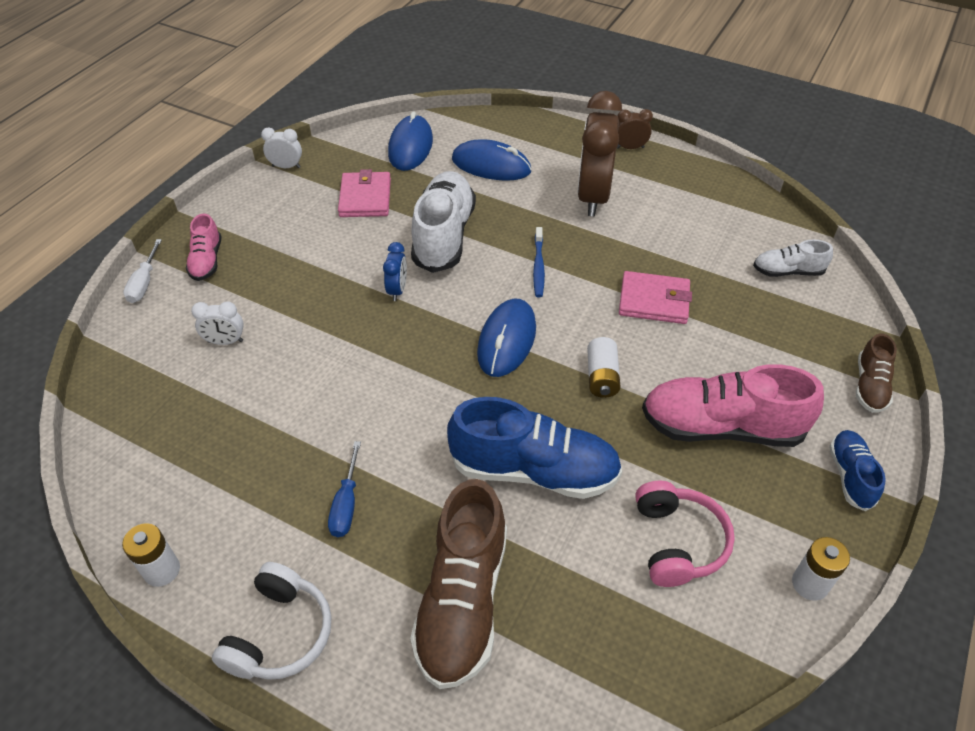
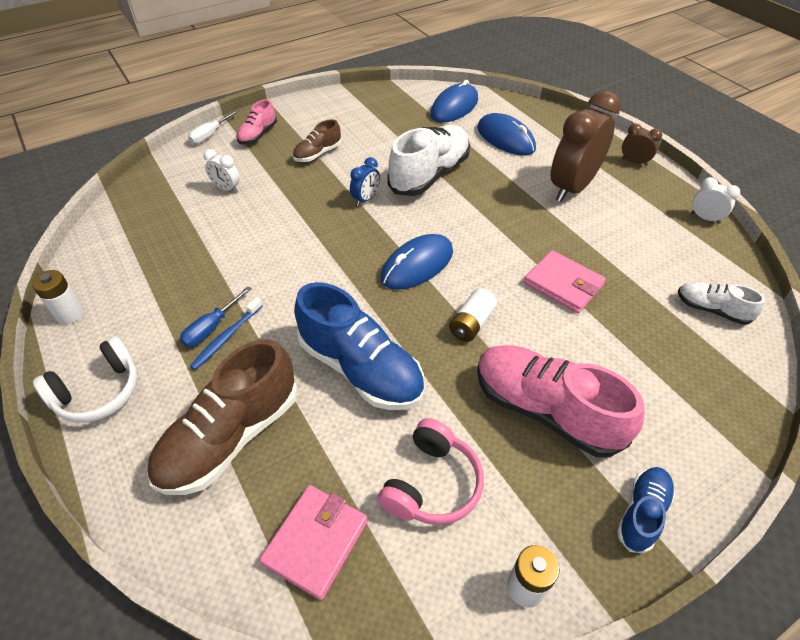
camera: 30 degrees right, 0 degrees up
(286, 167) = (357, 94): white clock -> white clock (705, 218)
(365, 198) = (394, 130): pink wallet -> pink wallet (316, 542)
(538, 267) = (485, 222): blue toothbrush -> blue toothbrush (226, 337)
(870, 386) = (725, 443): brown shoe -> brown shoe (317, 154)

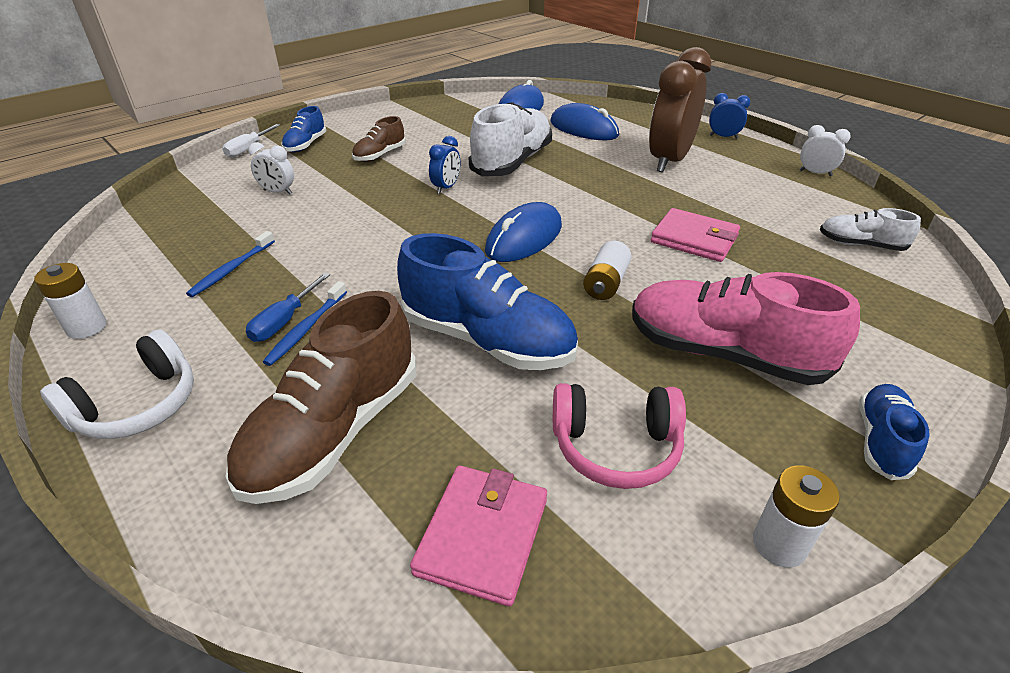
camera: 10 degrees left, 10 degrees down
(179, 269) = (231, 269): none -> blue toothbrush
(258, 135) = (305, 145): pink shoe -> blue shoe
(432, 483) = (615, 447): pink headphones -> pink headphones turned 75 degrees clockwise
(634, 162) = (723, 137): brown clock -> blue clock

